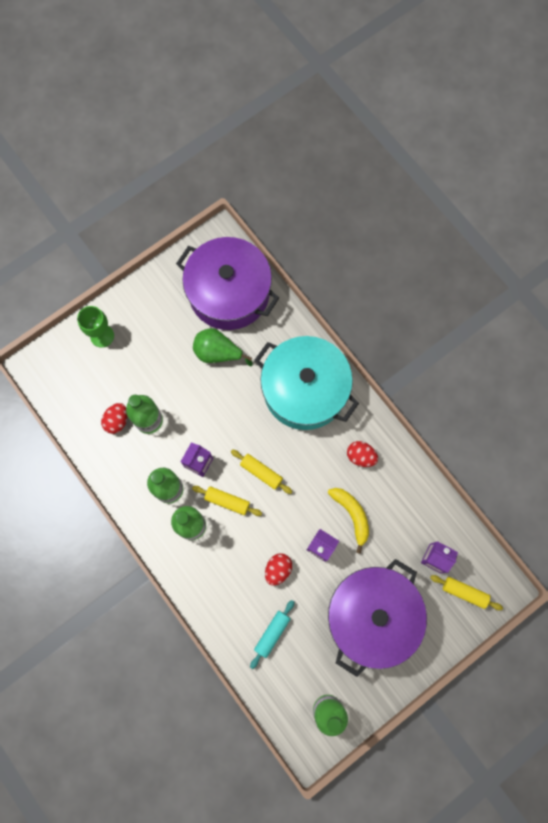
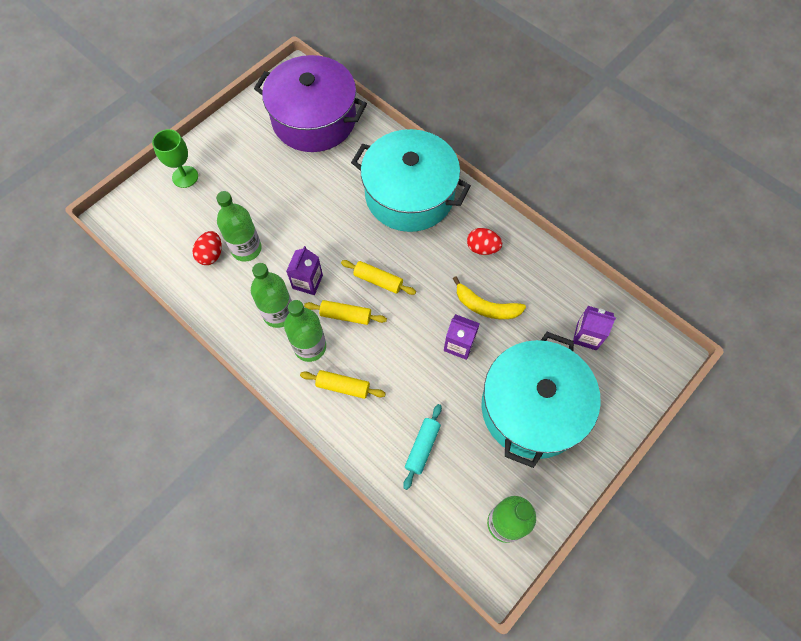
camera: 10 degrees left, 10 degrees down
(218, 353) = (311, 174): green pear -> none
(278, 569) = (415, 377): red egg -> none
(352, 515) = (486, 307): yellow banana -> yellow banana turned 150 degrees clockwise
(372, 615) = (532, 408): purple pot -> turquoise pot
(464, 592) = (628, 365): yellow rolling pin -> yellow rolling pin (343, 386)

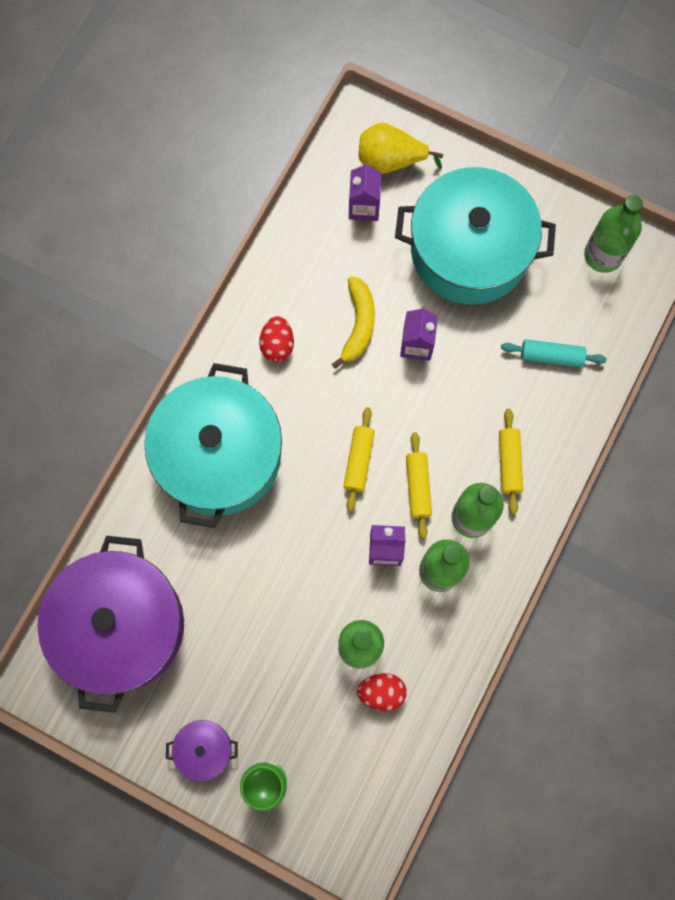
camera: 105 degrees left, 10 degrees up
(220, 148) = (204, 749): none -> purple pot
(625, 366) = (390, 161): none -> yellow pear

